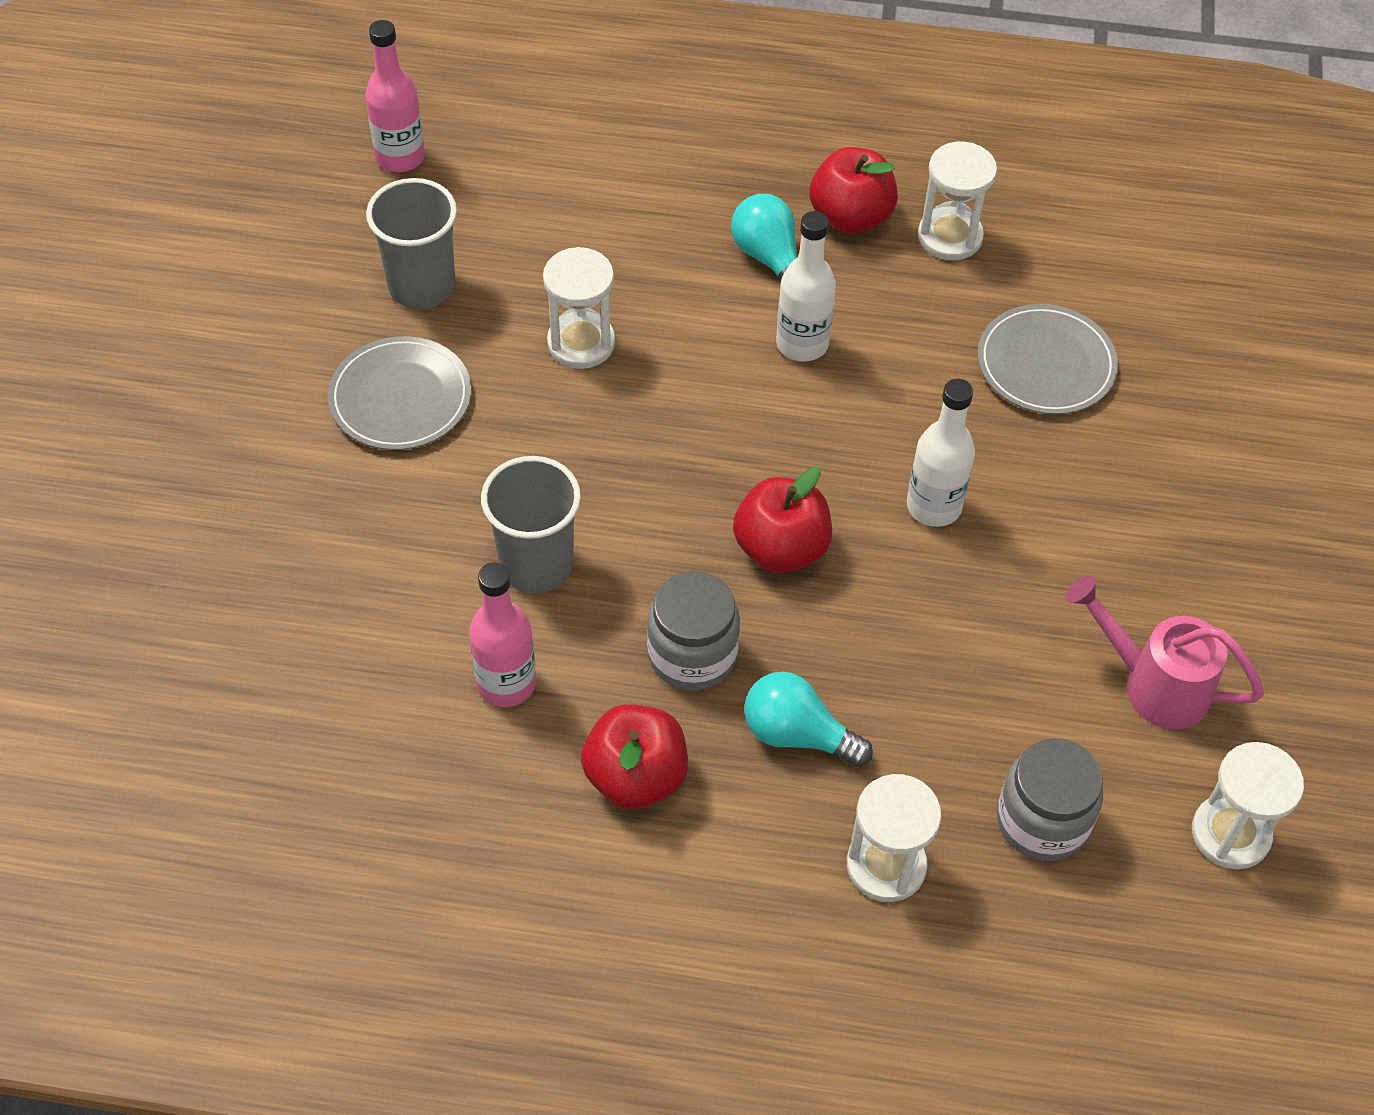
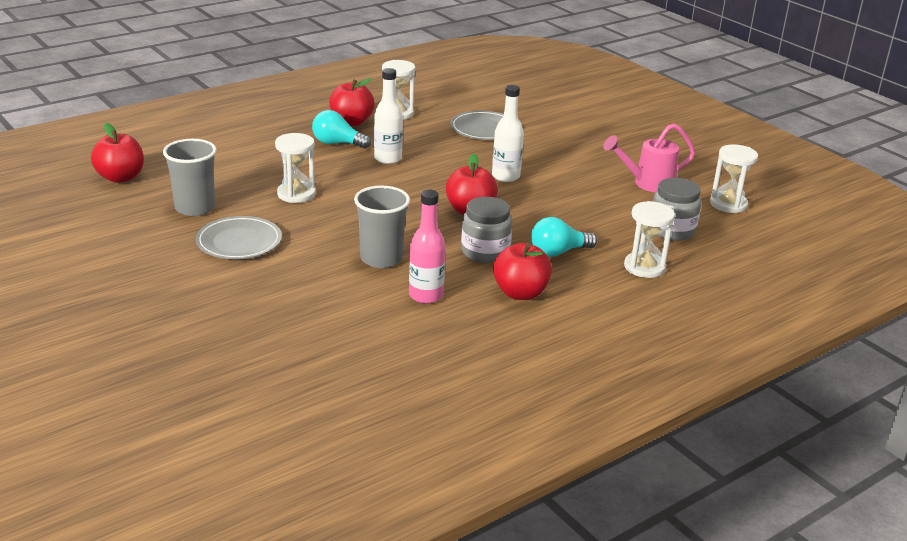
camera: 45 degrees left, 25 degrees down
(400, 157) = (120, 177): pink bottle -> red apple

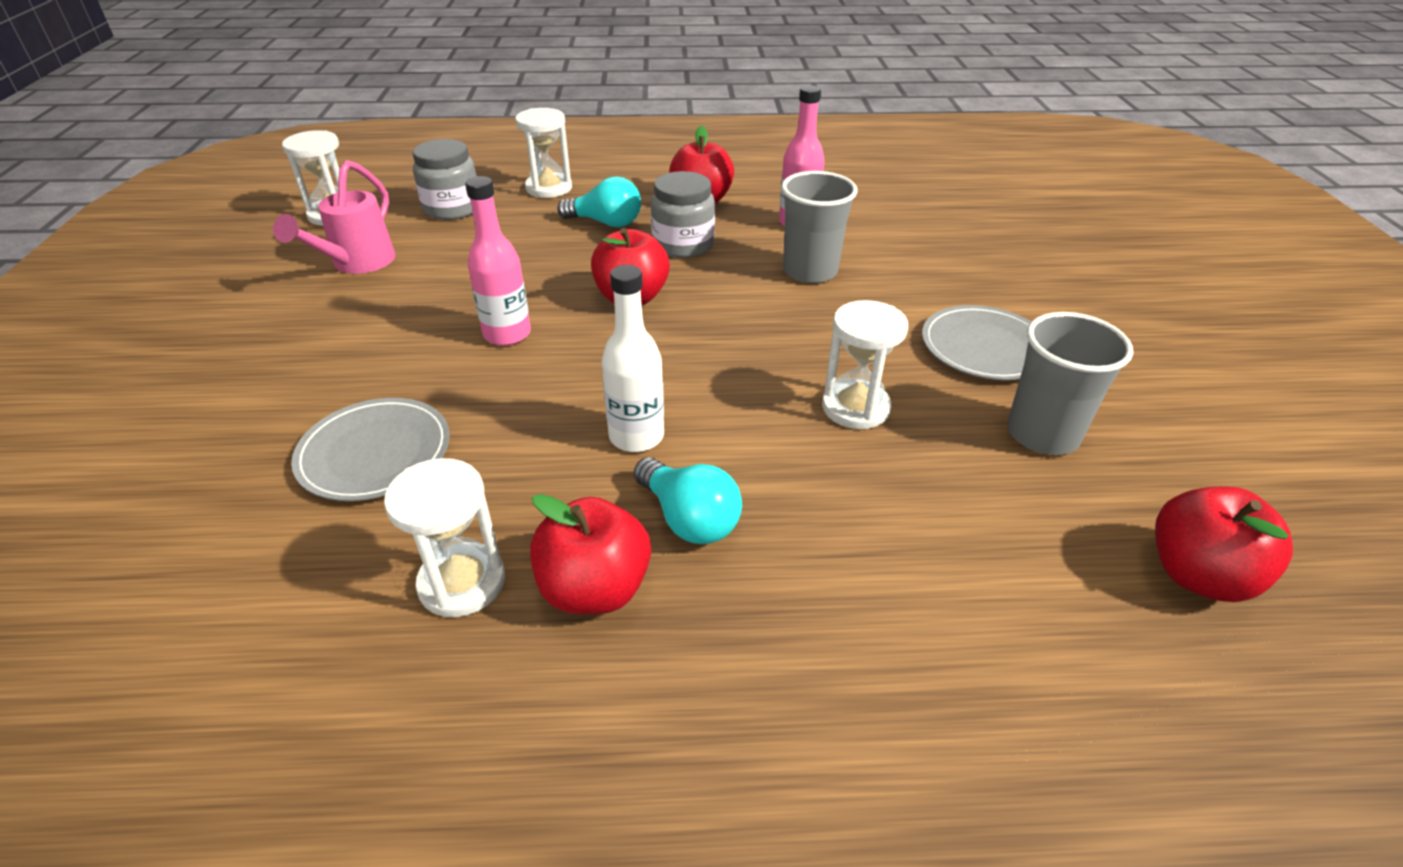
camera: 145 degrees left, 10 degrees up
(505, 176) = (507, 334): white bottle -> pink bottle
(647, 184) = (357, 264): pink watering can -> pink watering can turned 90 degrees clockwise

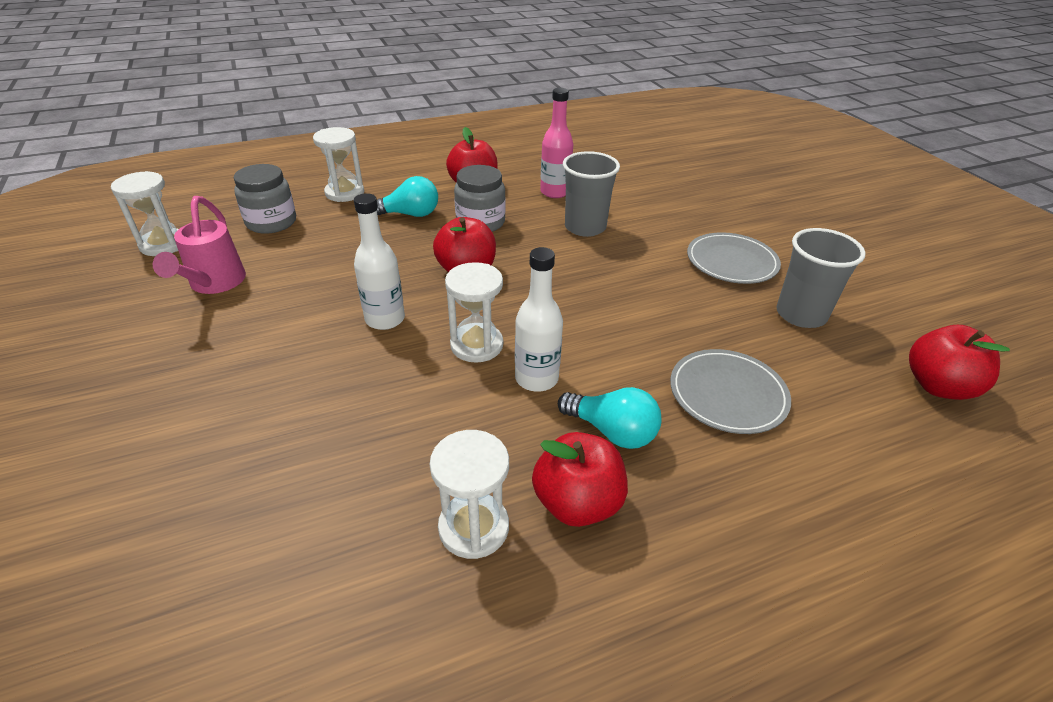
camera: 20 degrees left, 0 degrees up
(375, 453) = (334, 442): grey plate -> grey plate (727, 394)
(507, 334) = (385, 319): pink bottle -> white bottle
(855, 407) = (675, 322): white hourglass -> white hourglass (476, 345)

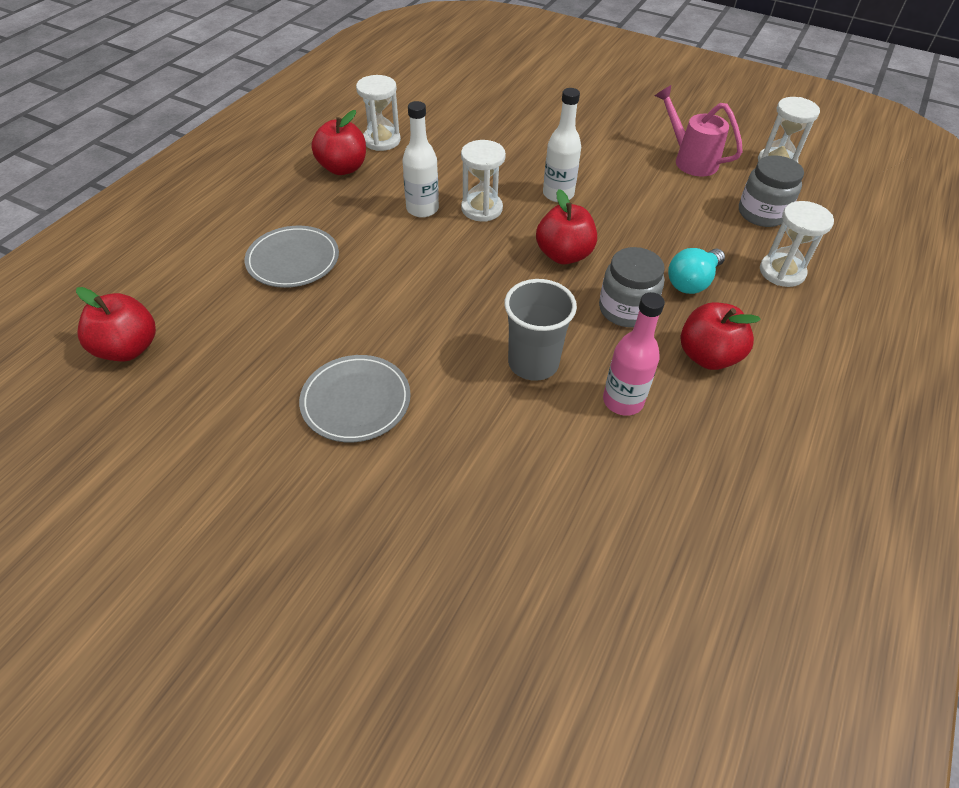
camera: 140 degrees right, 10 degrees up
(612, 431) = (351, 204): turquoise light bulb -> none
(801, 314) = (261, 365): grey cup -> none

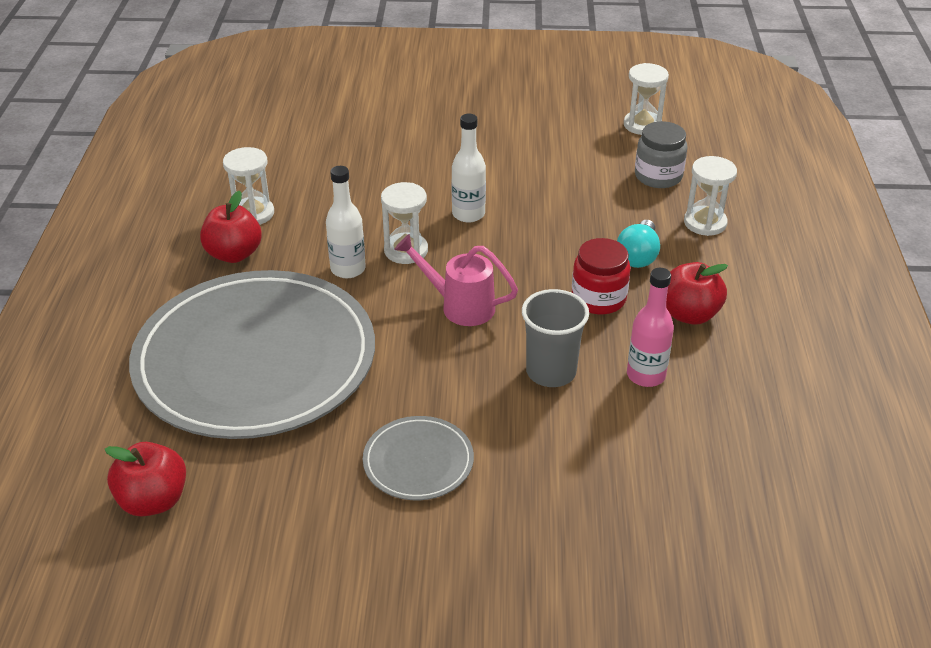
camera: 25 degrees left, 10 degrees down
(293, 260) = (255, 360): grey plate -> grey plate, size x2.39
(564, 255) = (512, 269): red apple -> none
(626, 309) = (598, 298): grey jar -> red jar
(690, 160) = (566, 145): pink watering can -> pink watering can (459, 306)

